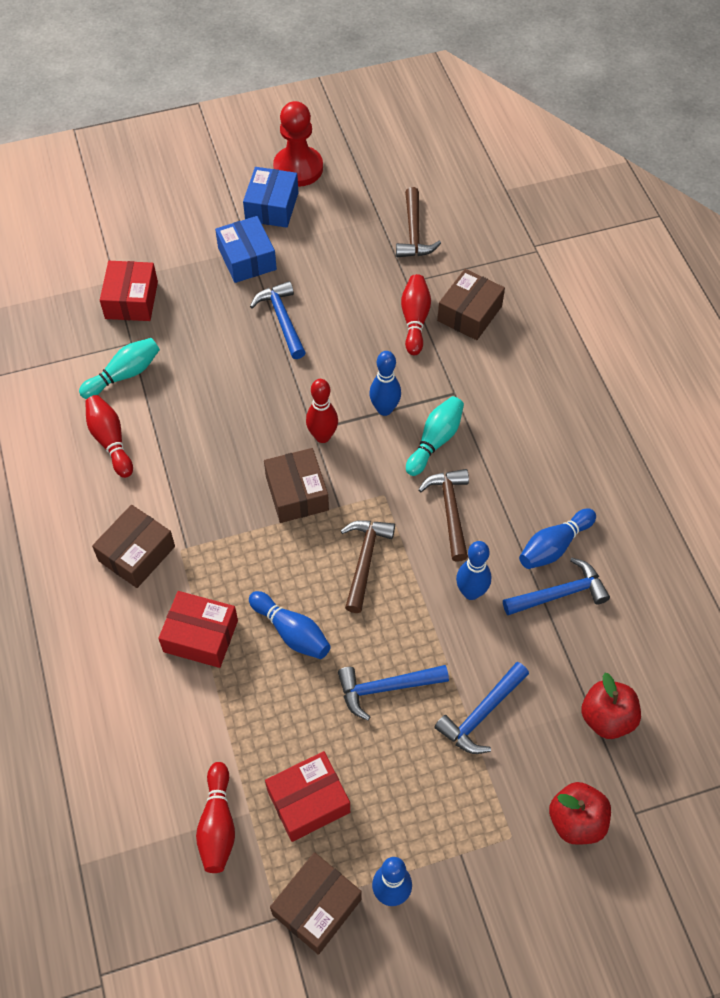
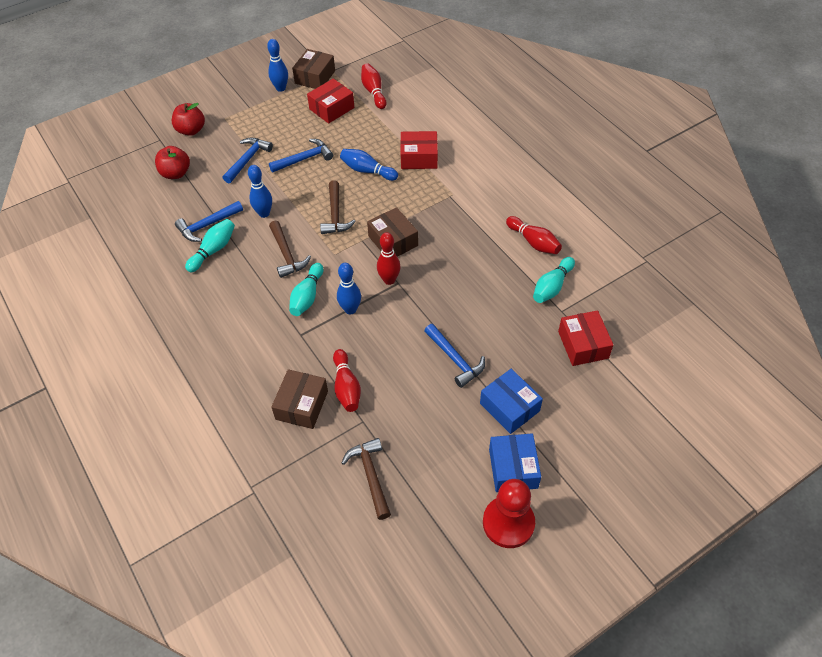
camera: 165 degrees right, 5 degrees down
(137, 553) = (478, 186): brown box -> none
(554, 546) = (213, 250): blue bowling pin -> turquoise bowling pin

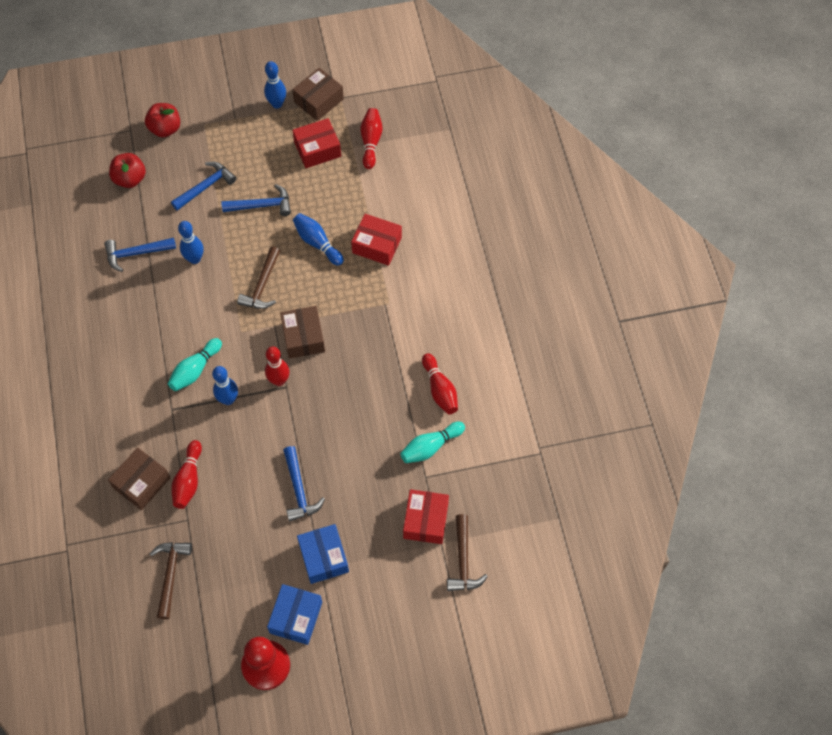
camera: 20 degrees right, 10 degrees up
(213, 250) = (130, 285): turquoise bowling pin -> none
(287, 254) = (196, 315): brown hammer -> brown hammer (463, 560)

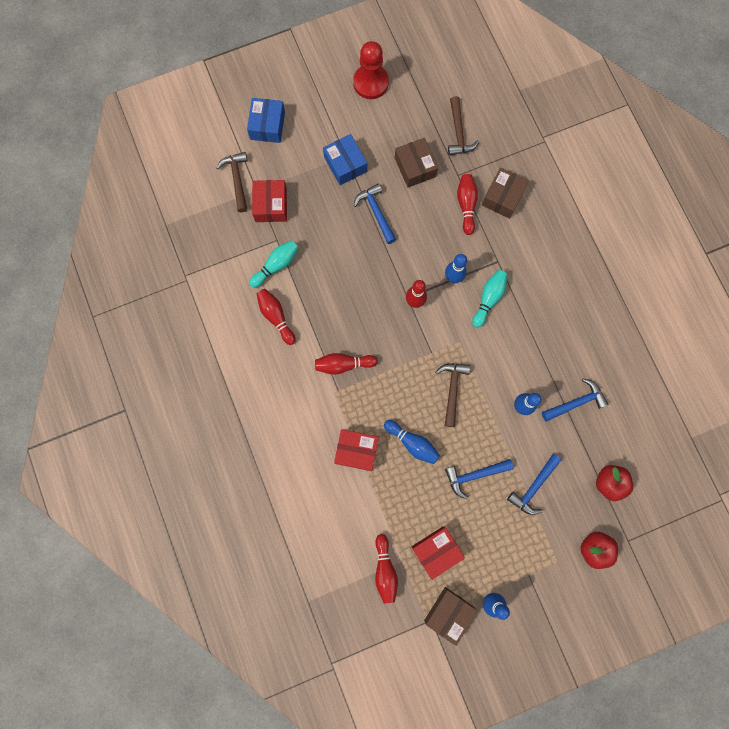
camera: 170 degrees right, 15 degrees up
(296, 617) = (356, 118): blue box -> blue box (267, 125)
(303, 337) = (403, 345): brown box -> brown box (415, 167)
(373, 328) = (343, 364): none -> red bowling pin

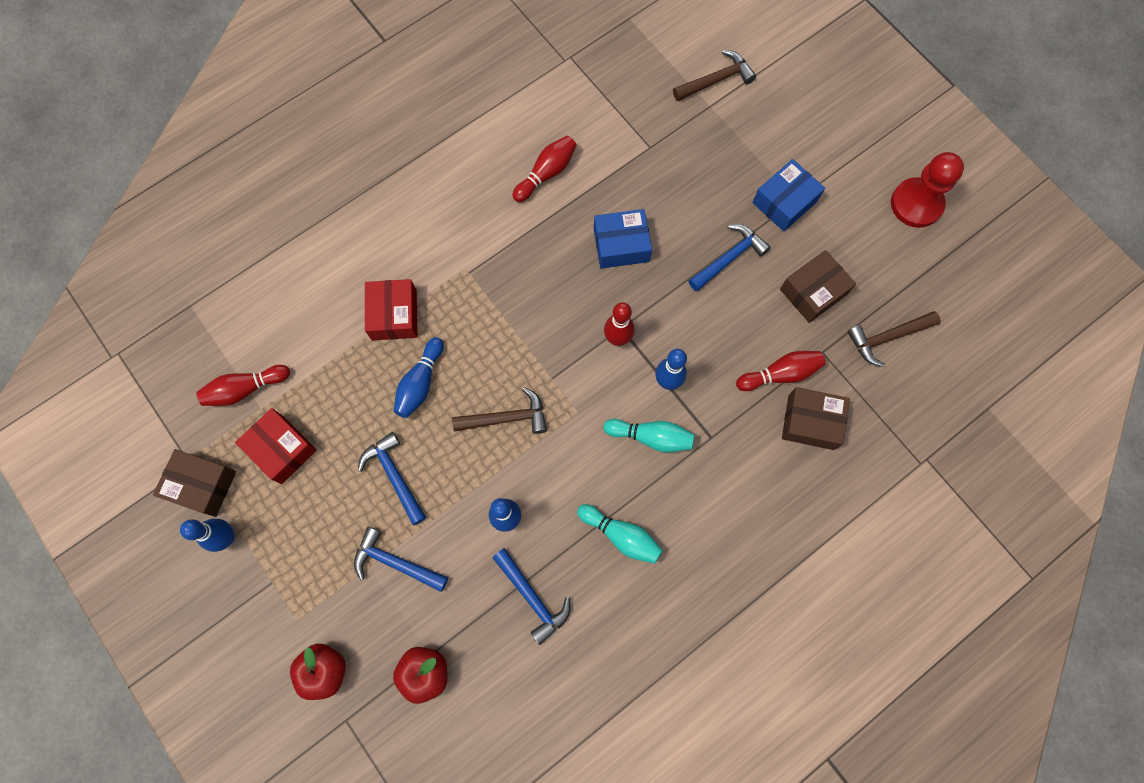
camera: 75 degrees right, 5 degrees down
(267, 125) = (804, 95): blue box -> blue box (621, 245)
(271, 205) = (695, 128): red box -> none
(276, 265) = (615, 155): turquoise bowling pin -> turquoise bowling pin (621, 536)
(343, 364) = (505, 270): red bowling pin -> none

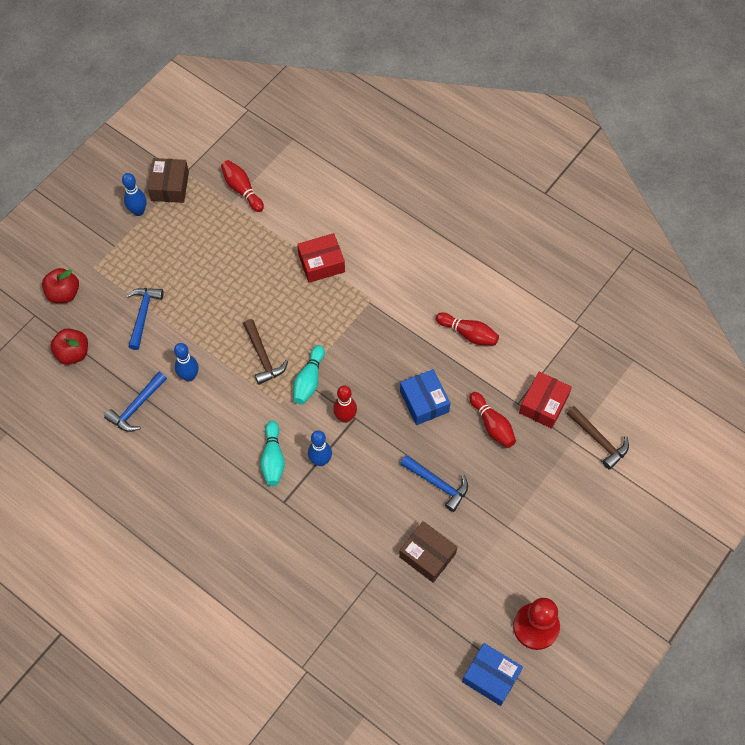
camera: 75 degrees right, 10 degrees down
(281, 449) = (205, 224): red box -> red box (543, 404)
(394, 476) = (203, 297): blue hammer -> none
(420, 383) = (274, 294): blue bowling pin -> none
(621, 536) = (193, 455): turquoise bowling pin -> turquoise bowling pin (309, 380)
(780, 374) = (349, 543): red bowling pin -> red bowling pin (492, 425)
(784, 202) = (502, 517): blue box -> blue box (491, 677)
(811, 422) = (315, 574): brown box -> none
(887, 337) = (404, 622): brown hammer -> none

